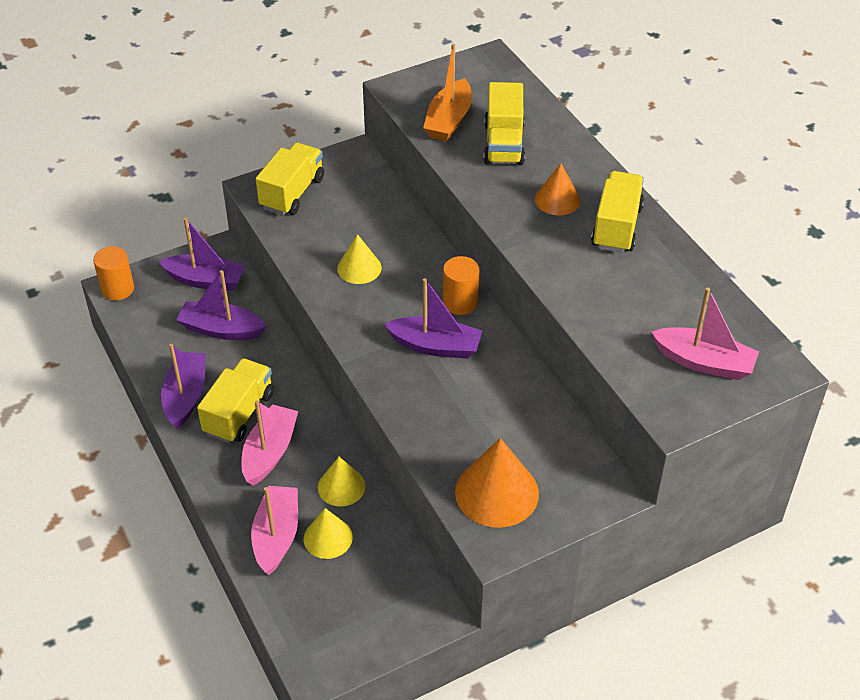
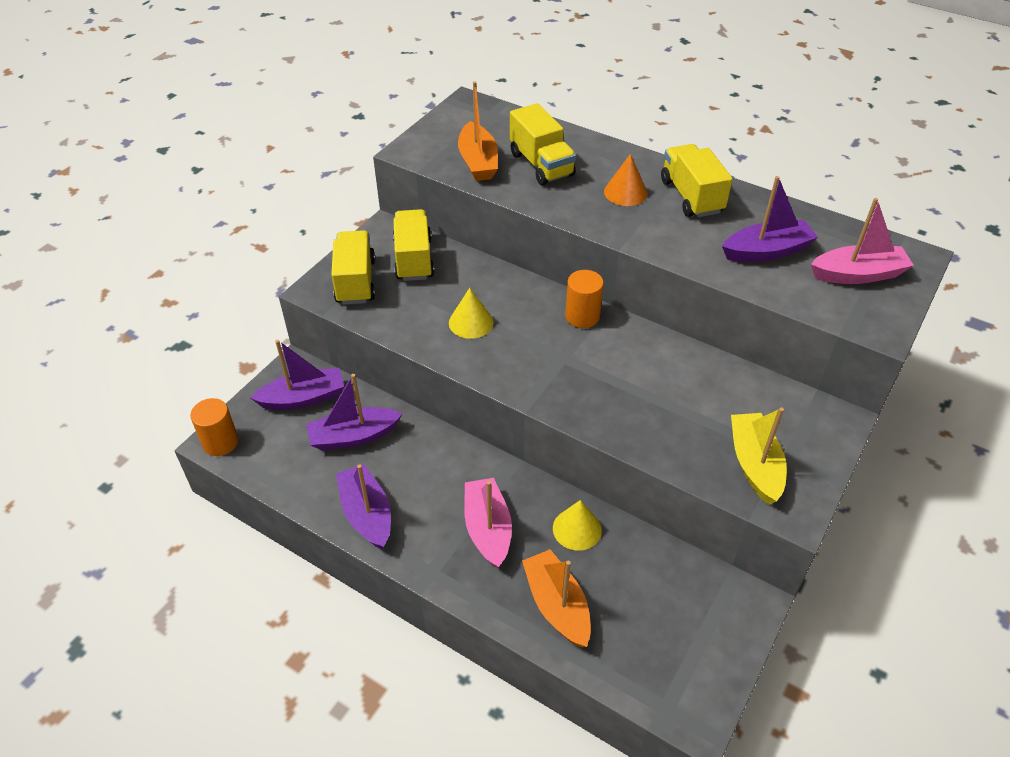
camera: 30 degrees left, 0 degrees up
(239, 413) = (431, 506): yellow truck -> yellow truck (413, 259)
(276, 536) = (557, 605): pink boat -> orange boat
(328, 538) = (603, 582): yellow cone -> none
(435, 346) = (594, 361): purple boat -> purple boat (766, 251)
(496, 492) = (754, 464): orange cone -> yellow boat

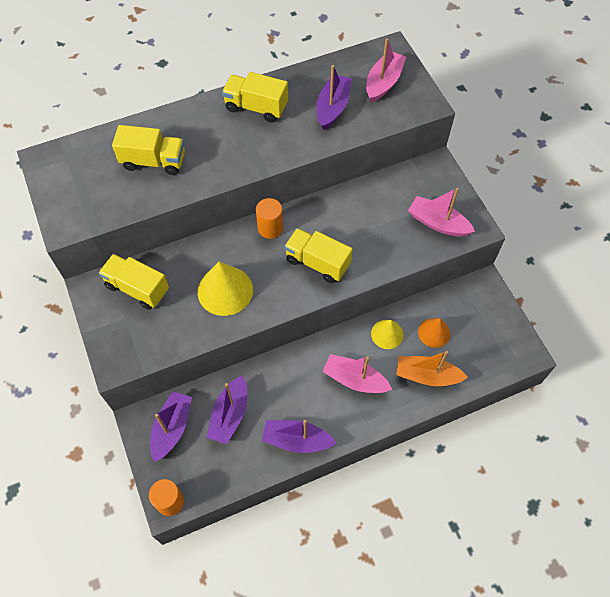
camera: 55 degrees left, 15 degrees up
(355, 281) = (128, 336): yellow truck -> yellow truck (317, 263)
(471, 322) = (225, 290): yellow cone -> yellow cone, size x1.63
(478, 162) = (116, 194): orange boat -> none
(625, 192) = (222, 136): orange cone -> orange cone (434, 332)
(754, 464) = (438, 223): yellow boat -> pink boat

